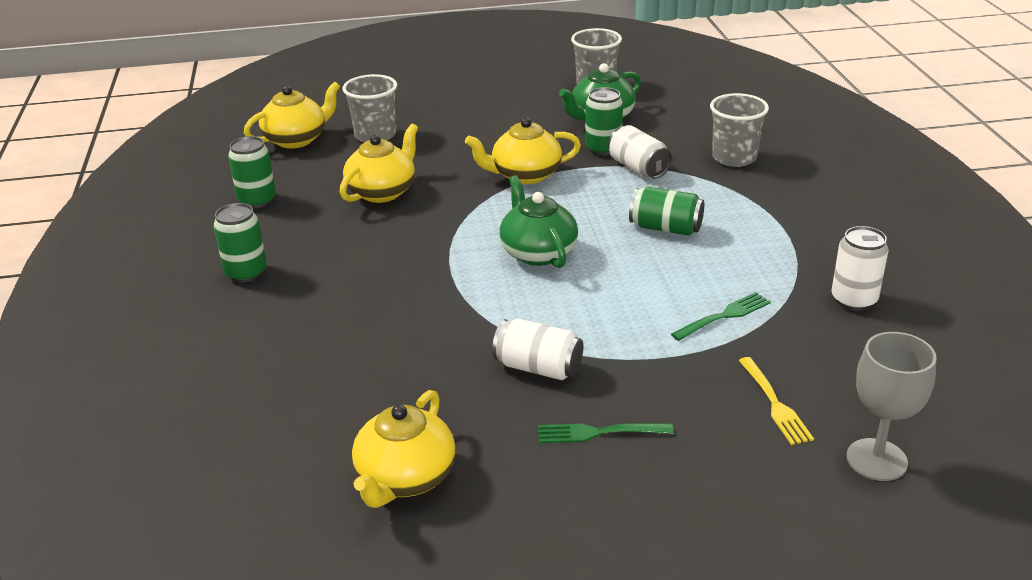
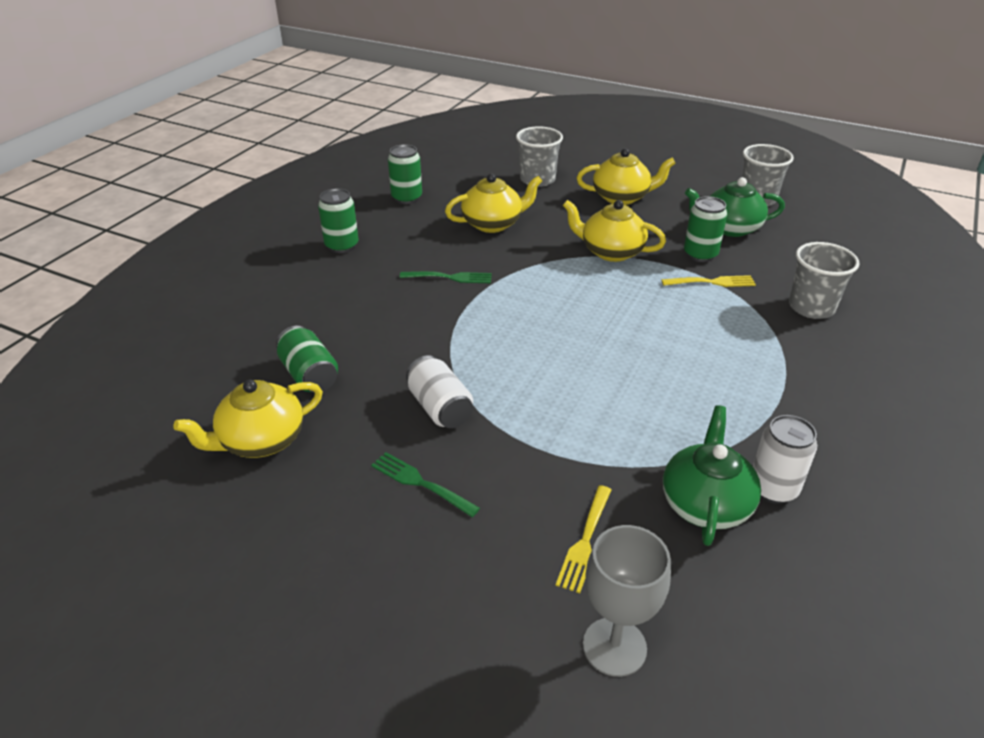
camera: 35 degrees right, 5 degrees up
(296, 139) = (482, 164): yellow teapot -> yellow teapot (622, 197)
(538, 252) = (547, 317): green teapot -> green teapot (705, 503)
(638, 168) = (711, 282): white can -> yellow fork
(665, 228) = (674, 343): green can -> green can (309, 375)
(723, 316) = (633, 442): green fork -> green fork (449, 277)

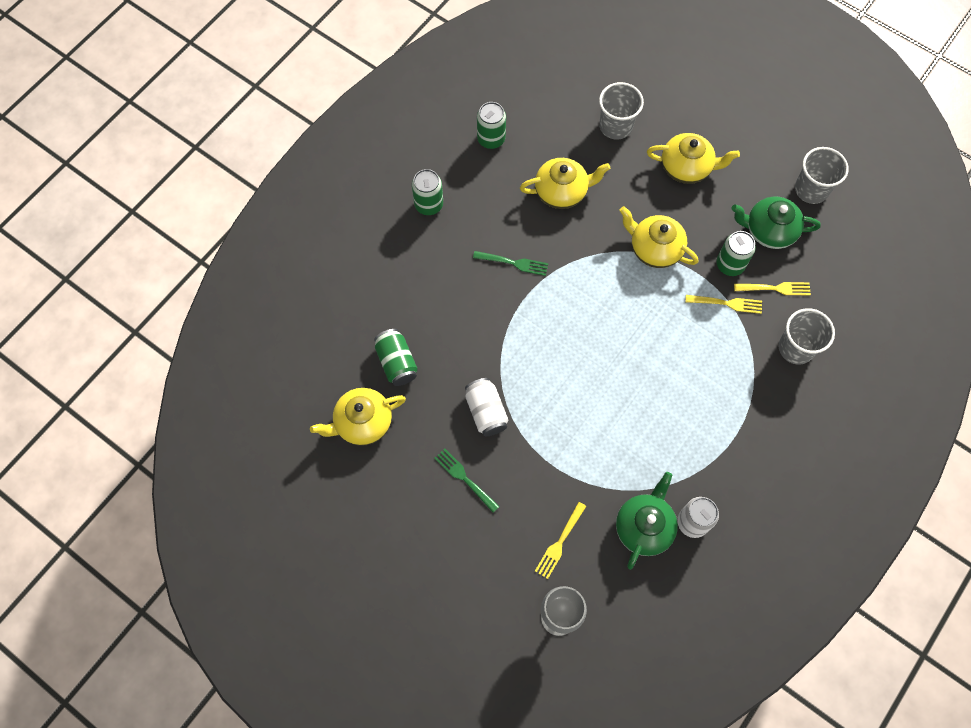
camera: 10 degrees right, 30 degrees up
(759, 266) = (774, 288): none -> yellow fork

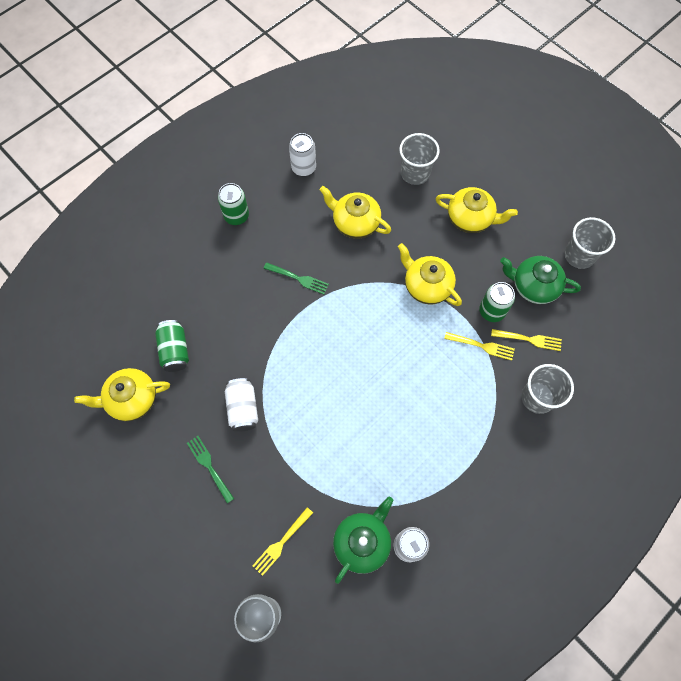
camera: 10 degrees right, 0 degrees up
(491, 139) = (303, 168): green can -> white can
(562, 191) = (355, 222): yellow teapot -> yellow teapot turned 150 degrees counterclockwise

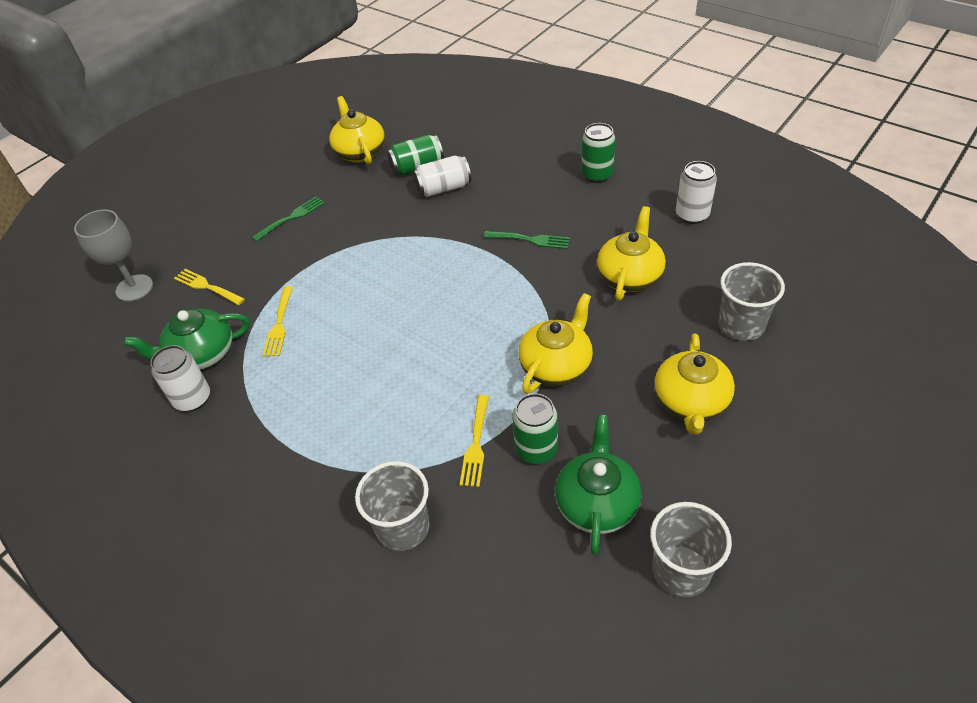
camera: 85 degrees right, 20 degrees down
(243, 408) = (357, 228): white can -> white can (444, 188)
(298, 278) = (529, 240): green fork -> green fork turned 90 degrees counterclockwise
(362, 542) = (201, 354): green teapot -> green teapot turned 135 degrees clockwise
(528, 339) = (499, 505): yellow fork -> yellow fork (279, 324)

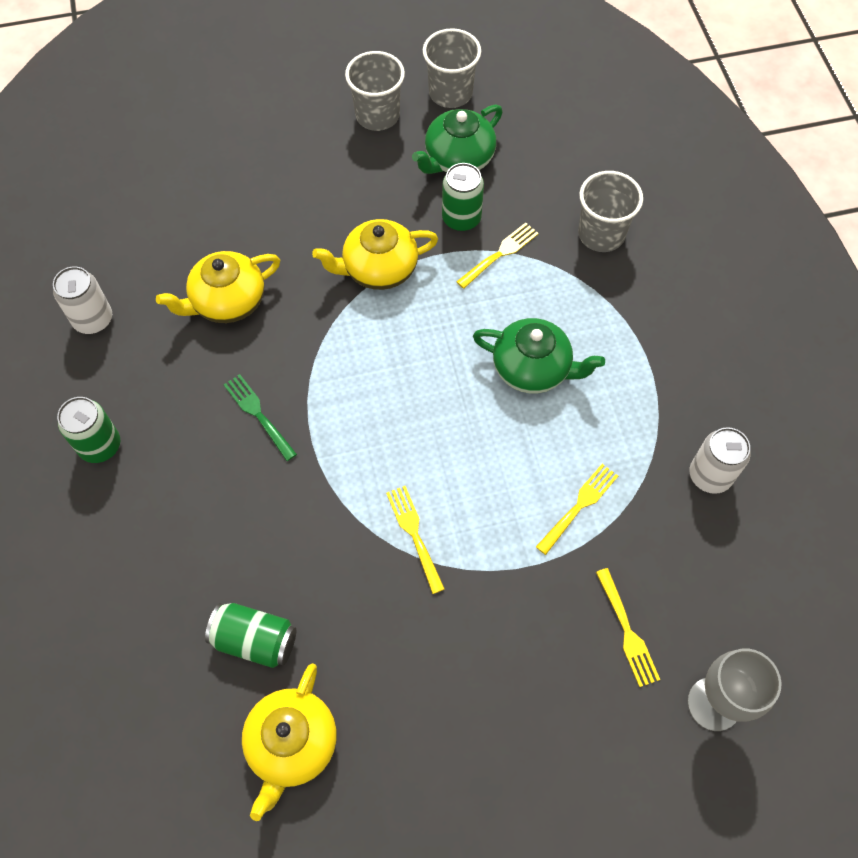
camera: 145 degrees left, 15 degrees up
(201, 354) = (677, 527): green teapot -> green teapot (532, 368)
(291, 218) = (466, 676): green fork -> none
(373, 249) = (415, 535): none -> yellow fork
(444, 188) = (262, 570): white can -> none
(690, 402) = (320, 171): yellow teapot -> none
(741, 325) = (209, 195): grey cup -> grey cup (377, 115)

